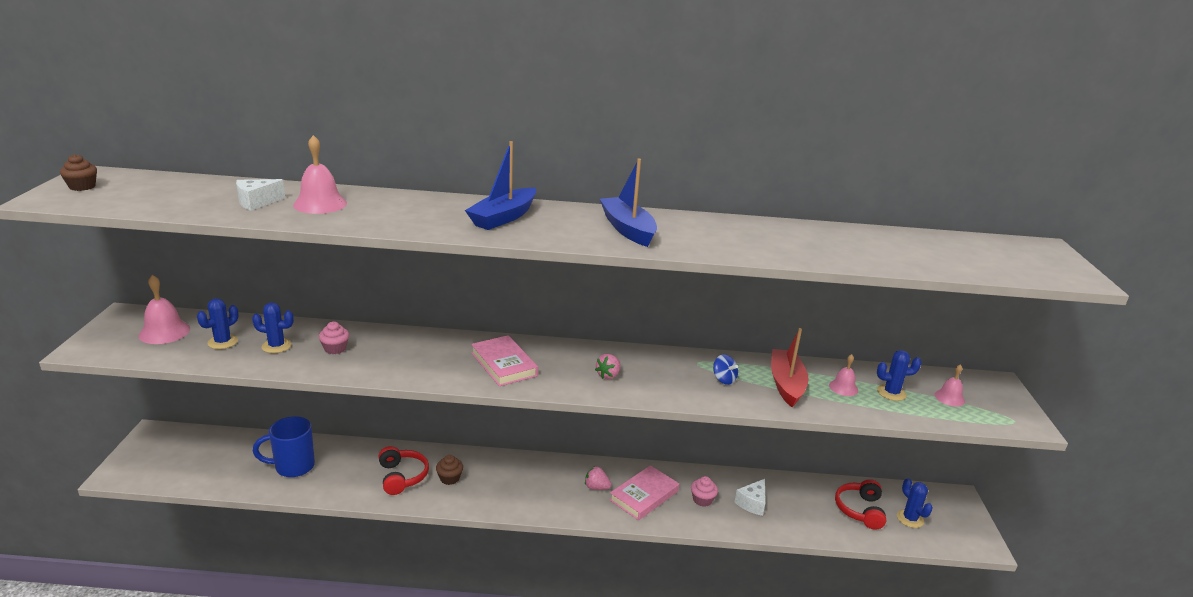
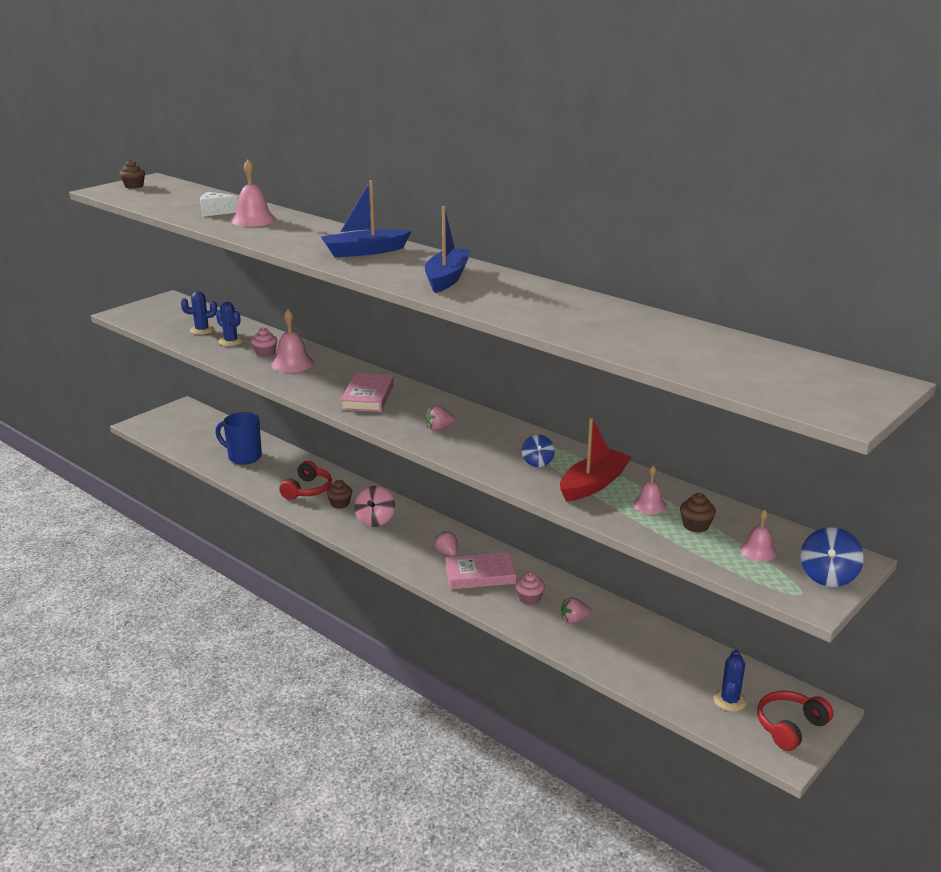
camera: 40 degrees right, 0 degrees up
(164, 332) = (177, 315): pink bell -> pink bell (292, 363)
(500, 481) = (375, 520): none -> pink spinning top
(752, 503) = (574, 620): white cheese -> pink strawberry
(860, 510) = (682, 671): red headphones -> red headphones (790, 727)
(891, 393) = (696, 526): blue cactus -> brown cupcake
(1006, 400) = (828, 576): none -> blue spinning top

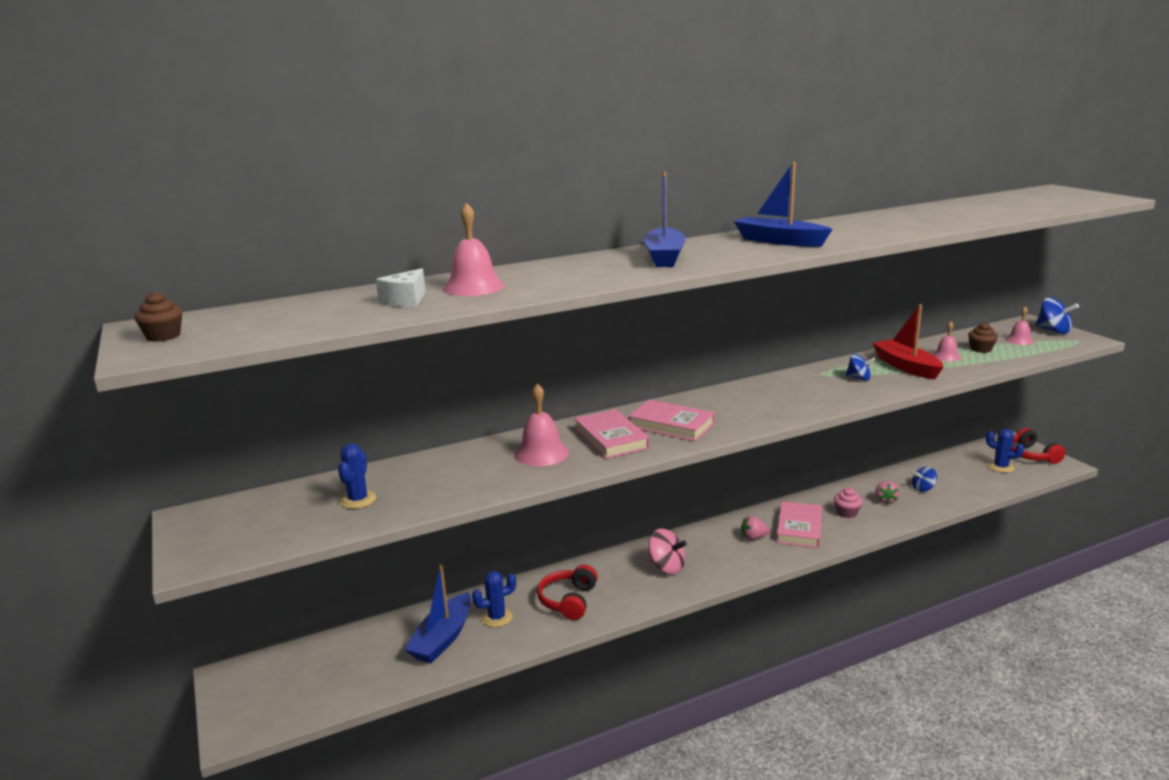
camera: 65 degrees left, 5 degrees down
(231, 341) = (425, 483): blue cactus -> blue cactus (497, 617)
(243, 457) = (442, 638): blue mug -> blue boat
(265, 353) = (491, 465): pink cupcake -> none
(307, 490) = (568, 601): red headphones -> red headphones turned 120 degrees counterclockwise
(330, 380) = (611, 438): none -> pink book
(340, 503) = (616, 583): brown cupcake -> none
(439, 428) = (770, 404): pink strawberry -> none
(622, 643) = (923, 488): none -> blue spinning top

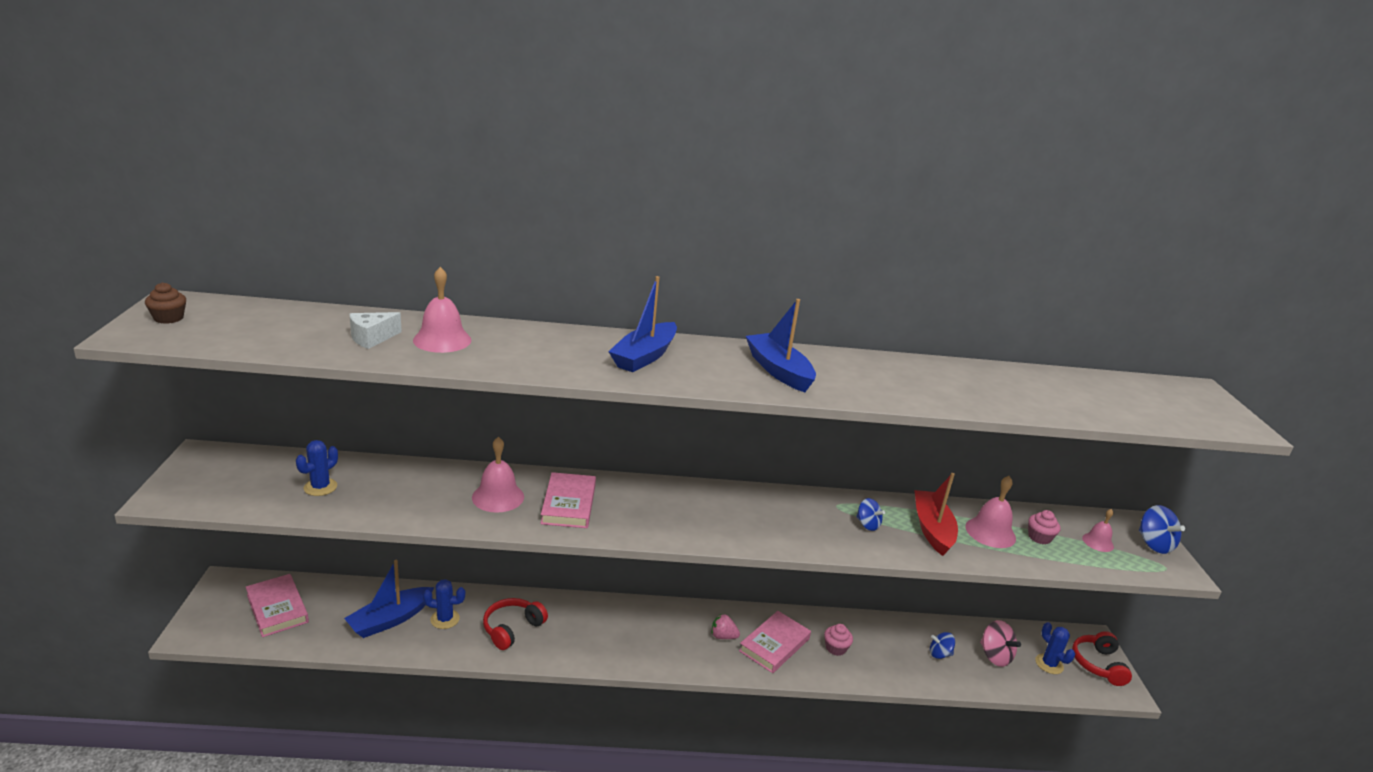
camera: 20 degrees right, 5 degrees up
(666, 567) = (620, 632): pink spinning top -> pink spinning top (995, 656)
(671, 425) = (634, 510): pink book -> pink book (277, 608)
(885, 500) = (887, 651): pink strawberry -> none
(946, 356) = (990, 532): pink bell -> pink bell, size x1.64
(981, 349) = (1039, 537): brown cupcake -> pink cupcake

